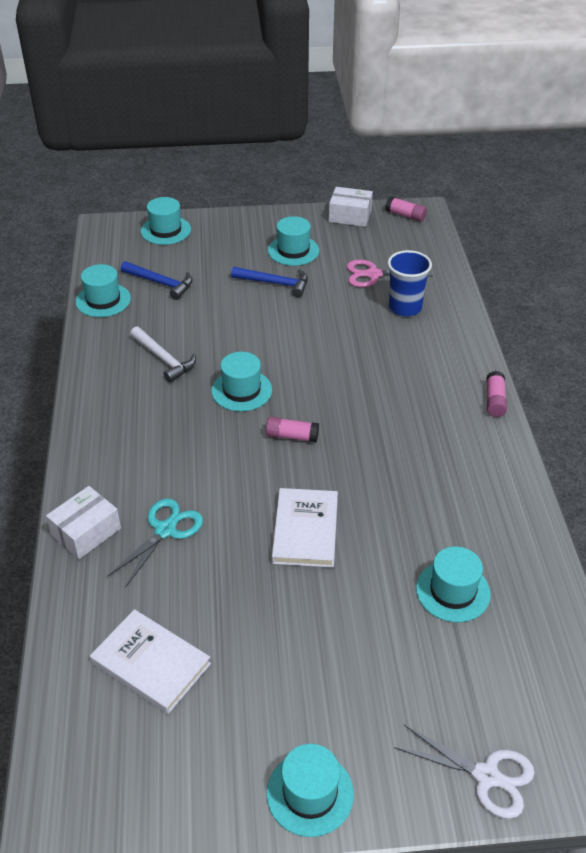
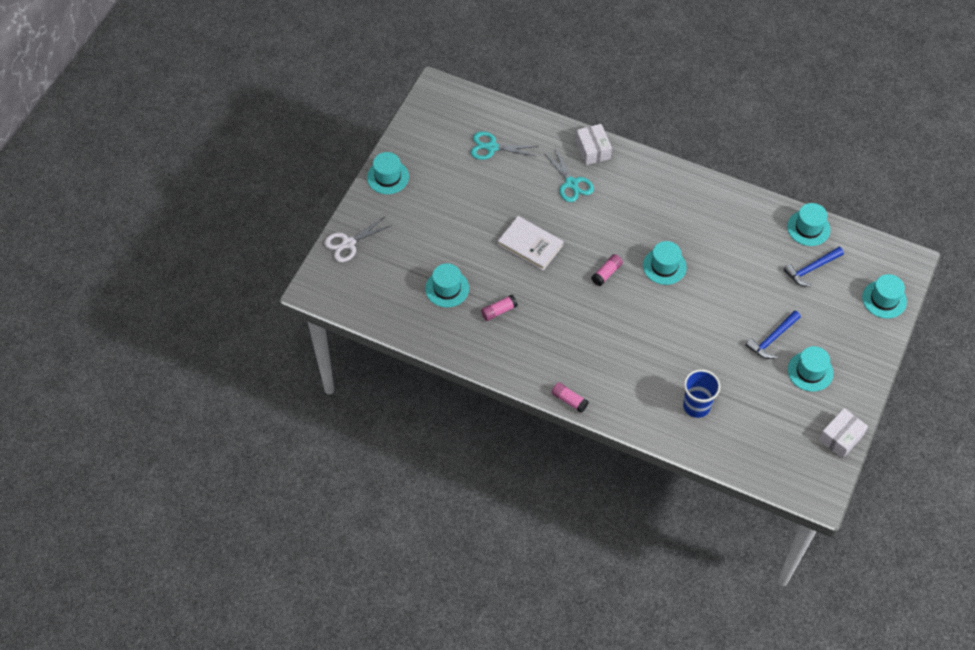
camera: 120 degrees right, 15 degrees up
(151, 663) = (492, 147): white book -> turquoise scissors
(164, 359) = (721, 238): white hammer -> none
(373, 274) = (749, 408): pink scissors -> none
(405, 215) = (821, 479): pink glue stick -> pink glue stick (499, 311)

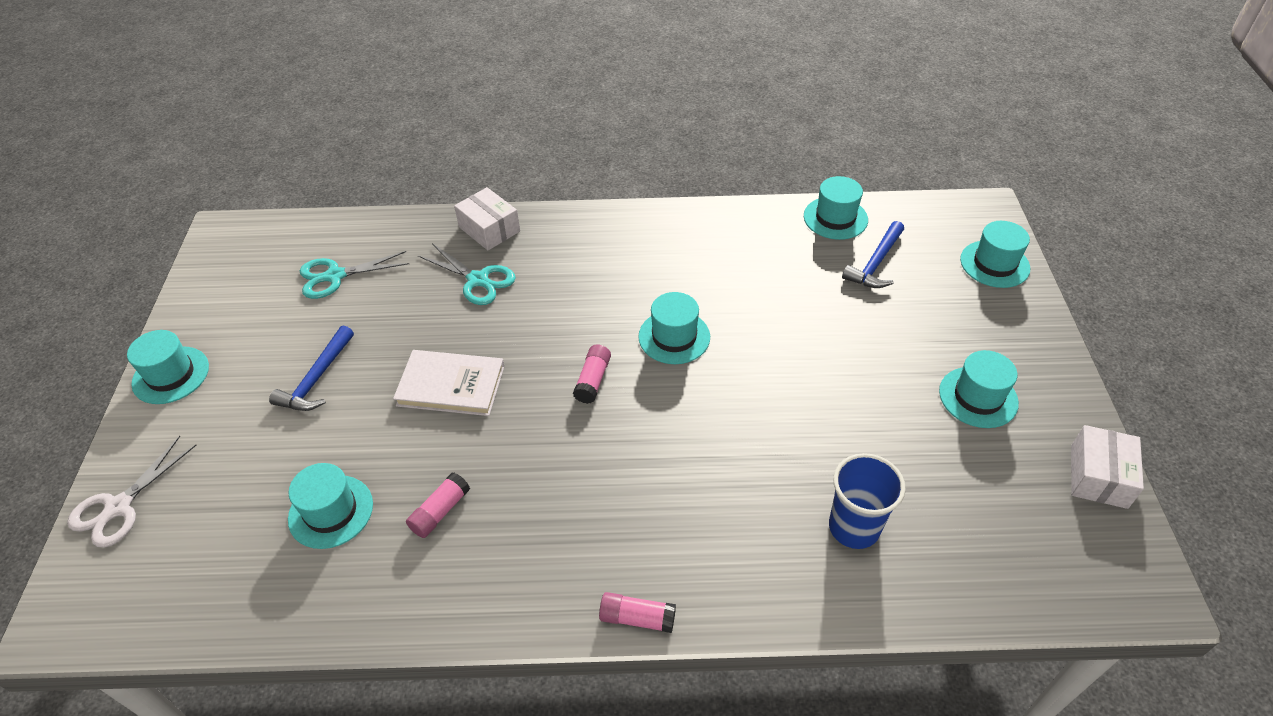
camera: 25 degrees left, 10 degrees down
(772, 338) = (892, 373): blue hammer -> blue hammer (317, 378)

